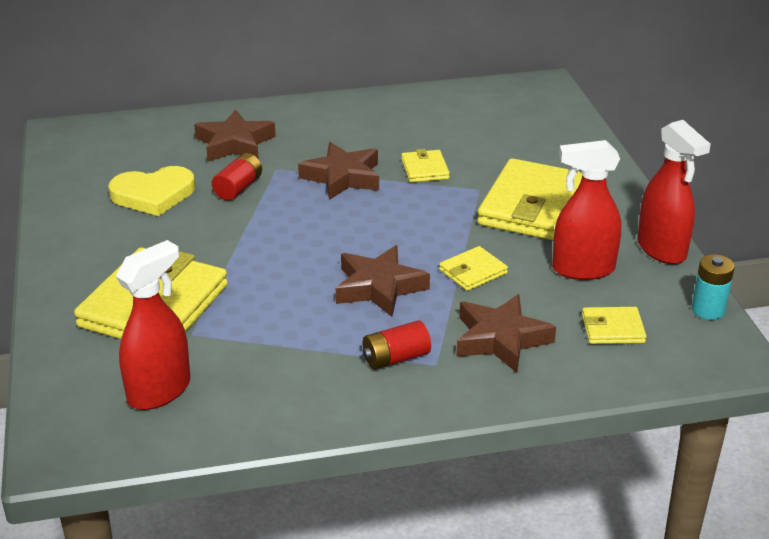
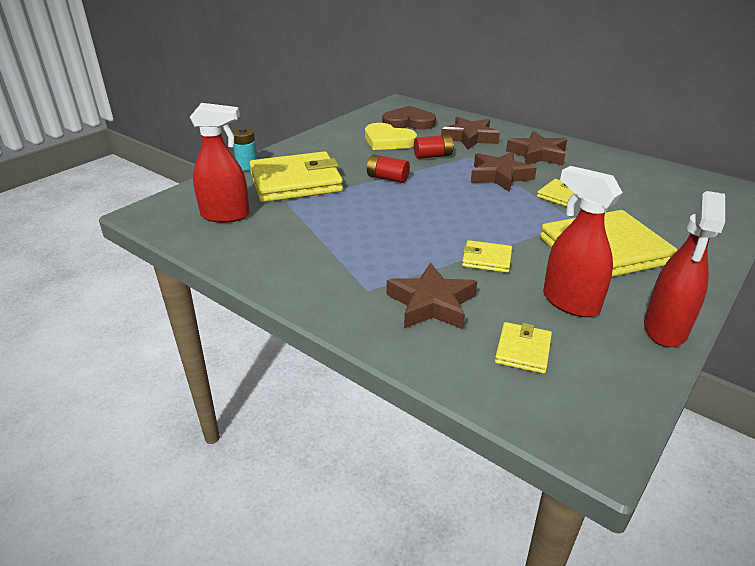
camera: 50 degrees right, 0 degrees up
(129, 156) = (409, 122): none -> brown heart
(379, 287) = (414, 235): brown star -> brown star (537, 155)
(396, 358) = (352, 272): red battery -> red battery (387, 178)
(612, 329) = (523, 350): yellow wallet -> yellow wallet turned 60 degrees clockwise
(708, 310) = (633, 393): turquoise battery -> turquoise battery (247, 166)

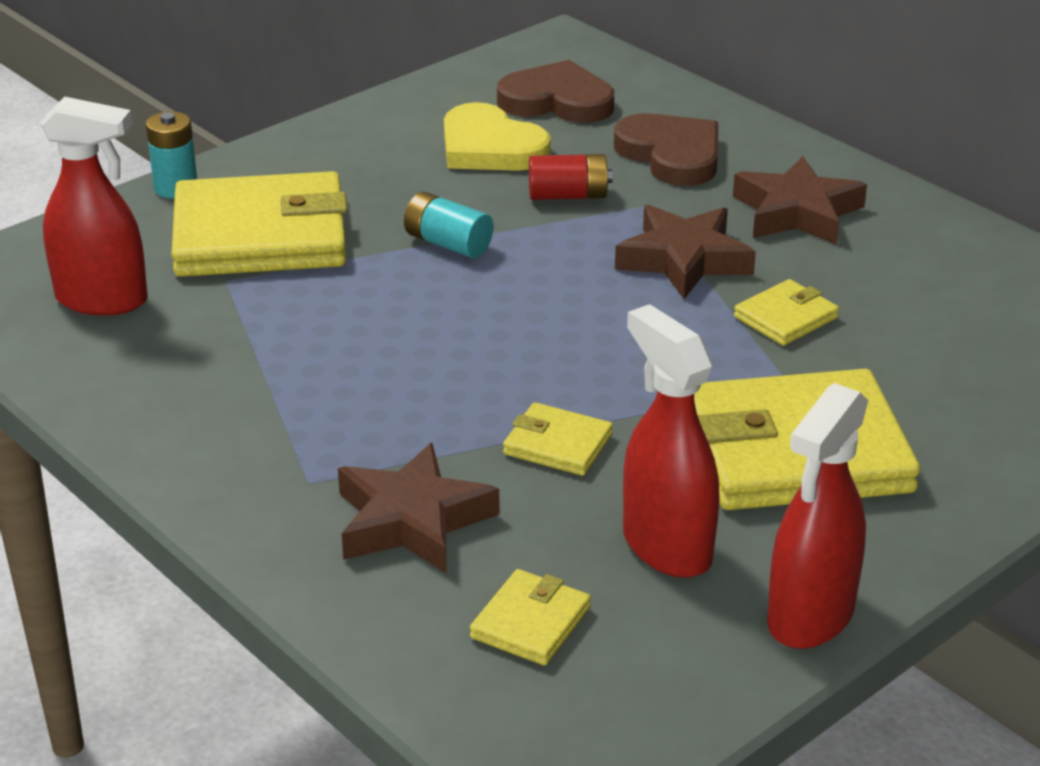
camera: 10 degrees right, 0 degrees up
(387, 178) = (448, 244): red battery -> turquoise battery
(470, 138) = (671, 155): brown star -> brown heart

